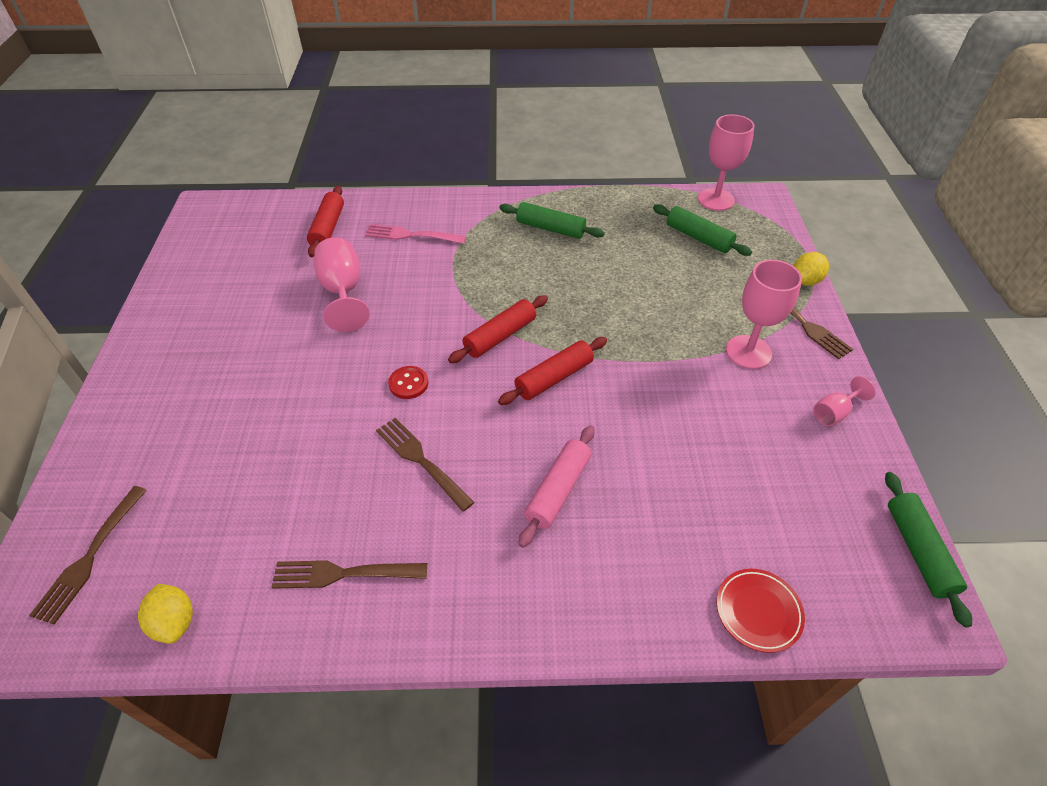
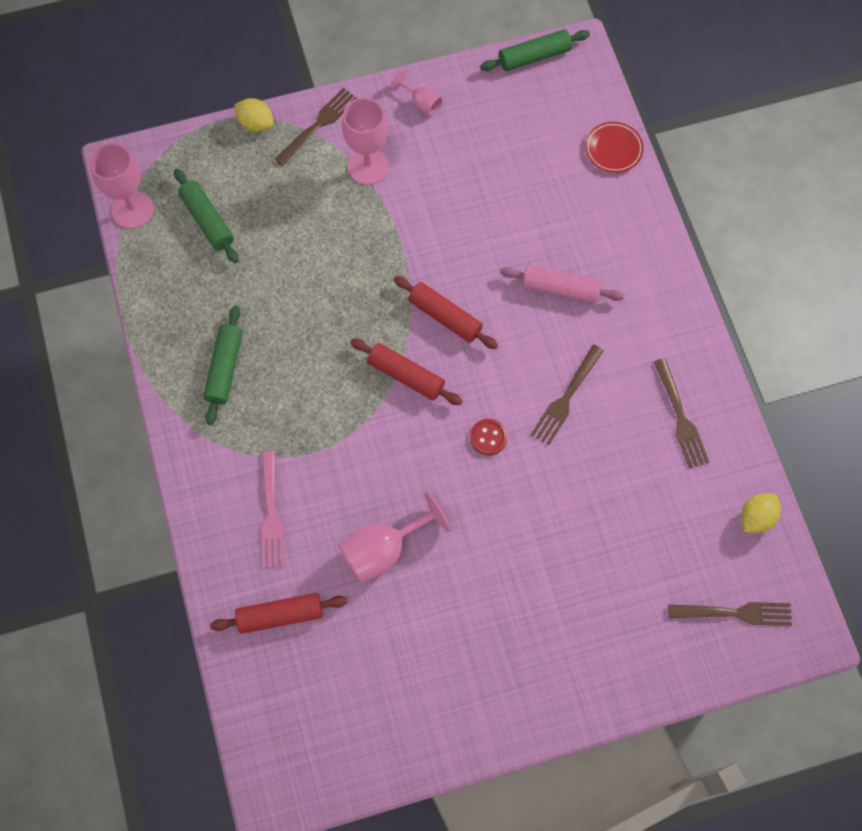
camera: 105 degrees left, 20 degrees up
(698, 237) = (207, 220): green rolling pin -> green rolling pin turned 60 degrees counterclockwise

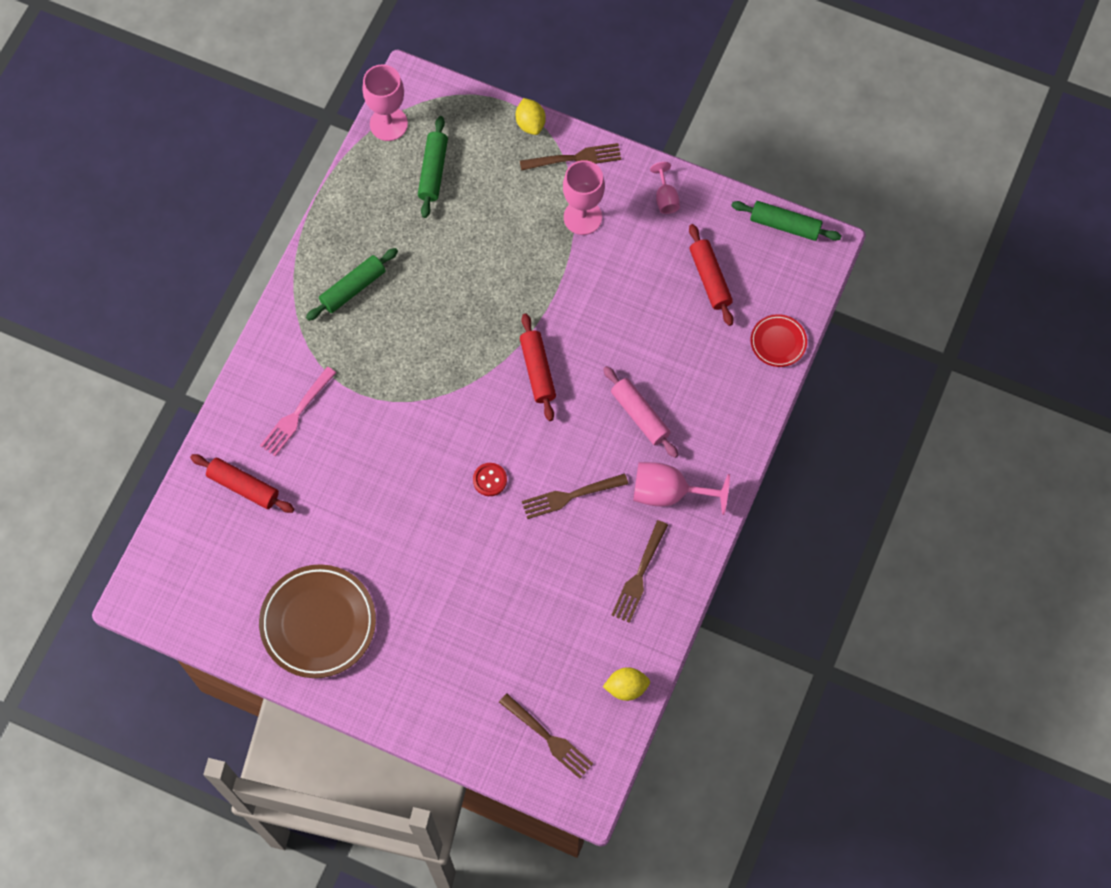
camera: 40 degrees right, 0 degrees up
(383, 549) = (349, 498): pink goblet -> pink goblet (668, 493)
(406, 375) = (472, 391): red rolling pin -> red rolling pin (710, 278)
(455, 680) = (318, 623): none -> brown plate

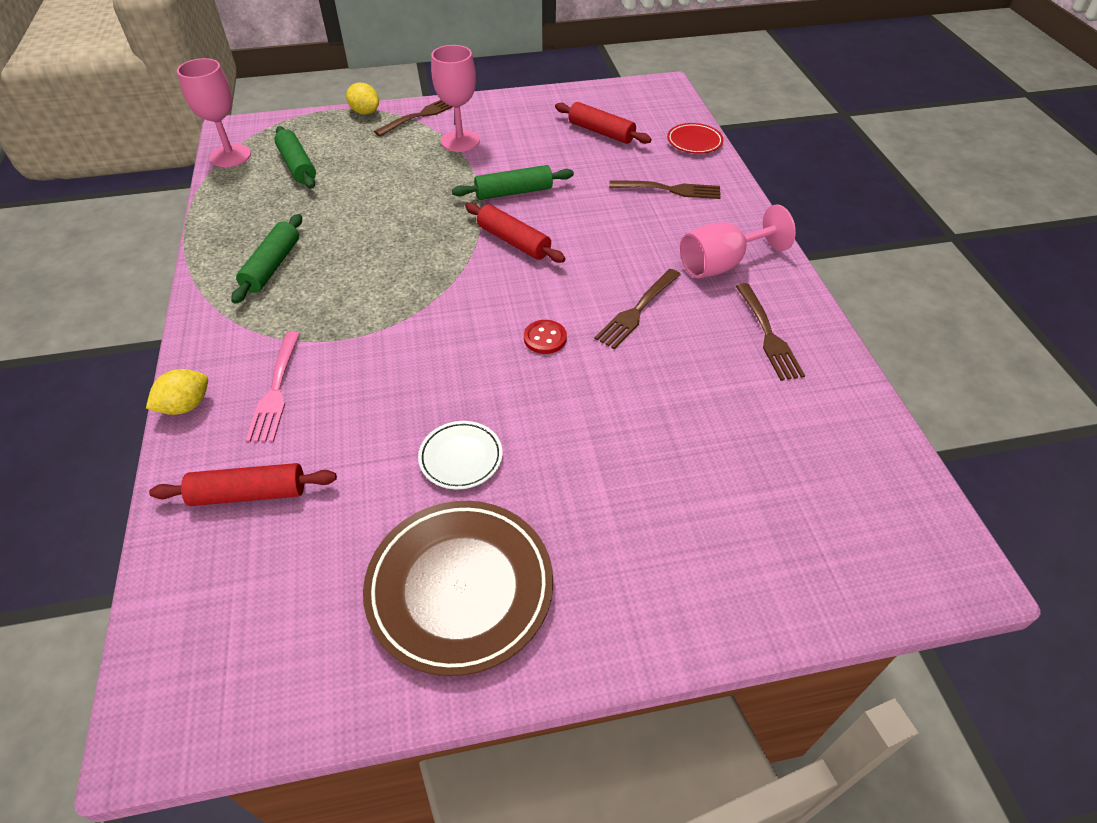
camera: 35 degrees left, 20 degrees down
(373, 540) = (461, 458): none -> white plate
(547, 737) = (851, 536): brown fork -> brown fork (668, 190)
(626, 687) = (868, 433): yellow lemon -> yellow lemon (186, 406)
(640, 415) = (637, 228): pink rolling pin -> none
(665, 198) = (518, 108): pink goblet -> none
(785, 225) = (624, 87): green rolling pin -> green rolling pin (513, 192)

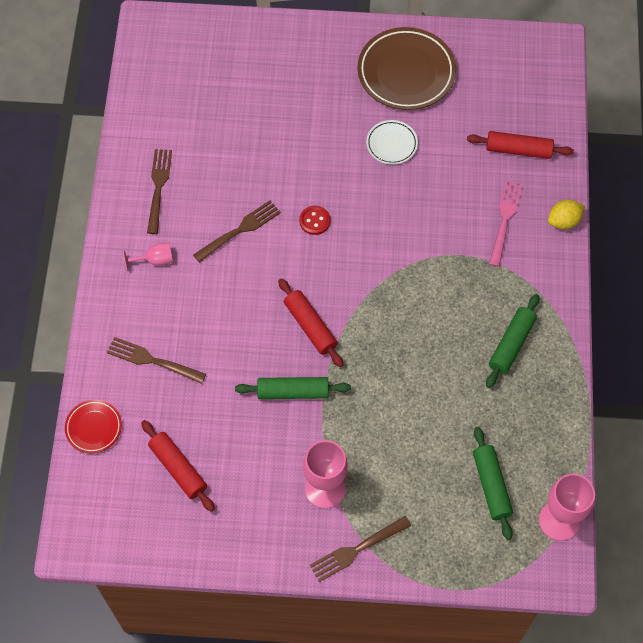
camera: 165 degrees left, 15 degrees up
(365, 112) = (417, 572): yellow lemon -> none
(721, 264) = (155, 260): pink goblet -> pink goblet, size x0.55

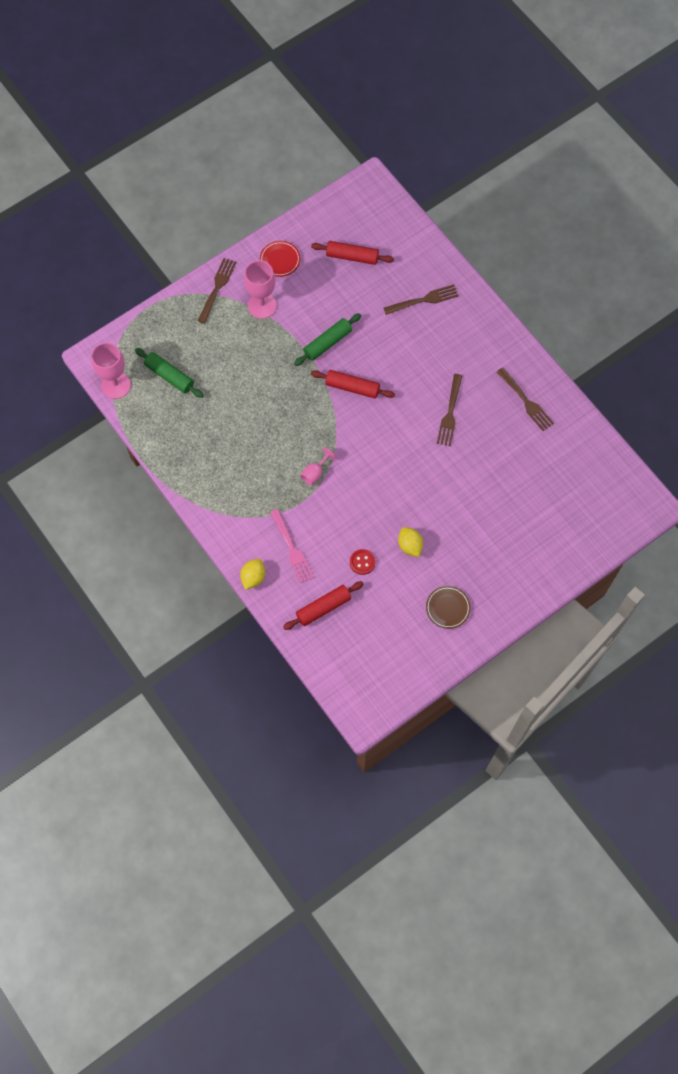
camera: 140 degrees right, 5 degrees up
(93, 427) = (419, 242): red plate -> red plate (280, 260)
(155, 260) = (481, 356): pink goblet -> pink goblet (315, 473)
(314, 221) = (410, 454): red button -> red button (362, 562)
(391, 144) = (410, 545): white plate -> yellow lemon
(406, 72) = (448, 608): brown plate -> brown plate, size x0.51
(511, 344) = (222, 468): green rolling pin -> none

